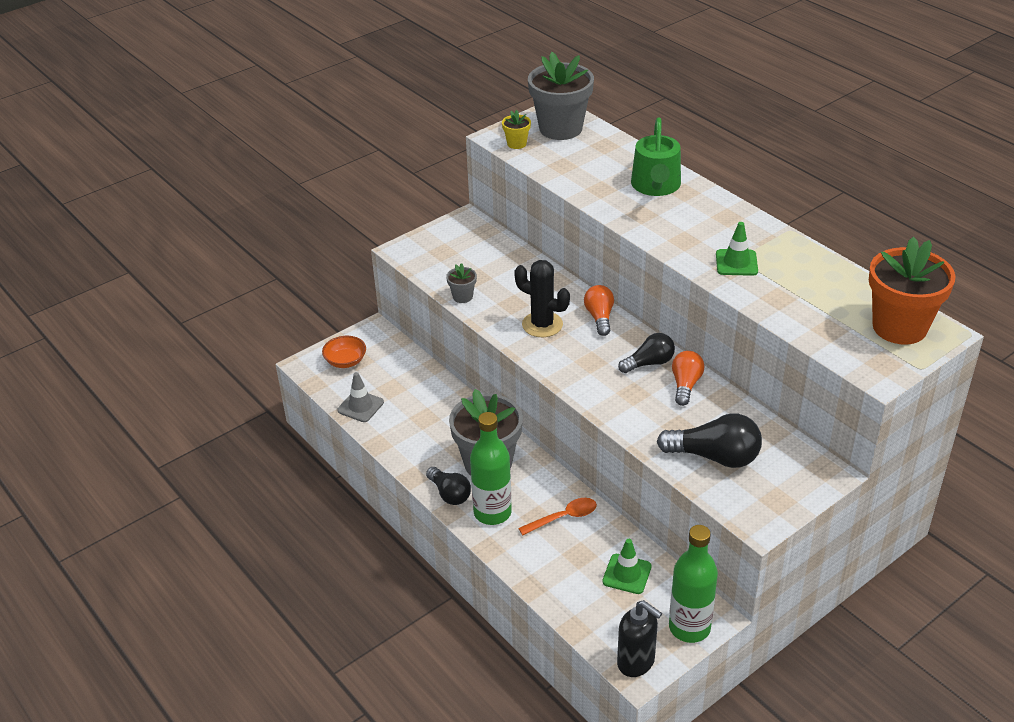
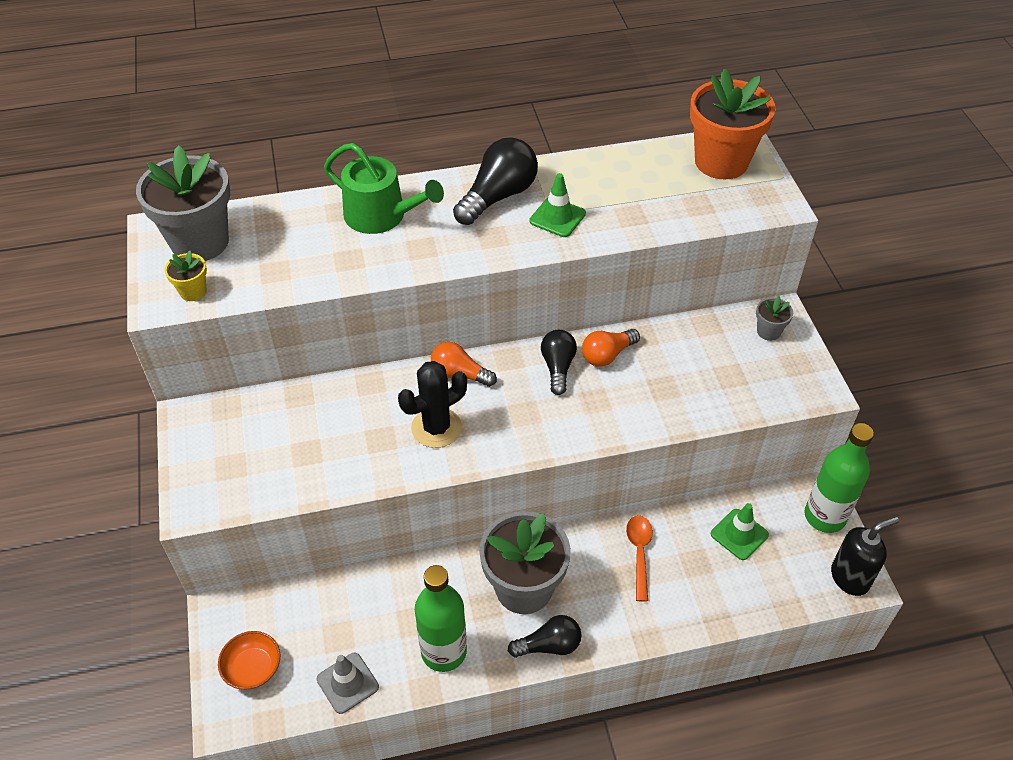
camera: 65 degrees left, 10 degrees up
(462, 296) = (332, 481): grey flower pot -> grey flower pot (768, 331)
(492, 512) = (599, 615): green bottle -> green bottle (444, 651)
(685, 385) = (607, 355): orange light bulb -> orange light bulb turned 75 degrees counterclockwise
(714, 457) = (719, 380): black light bulb -> black light bulb (498, 196)

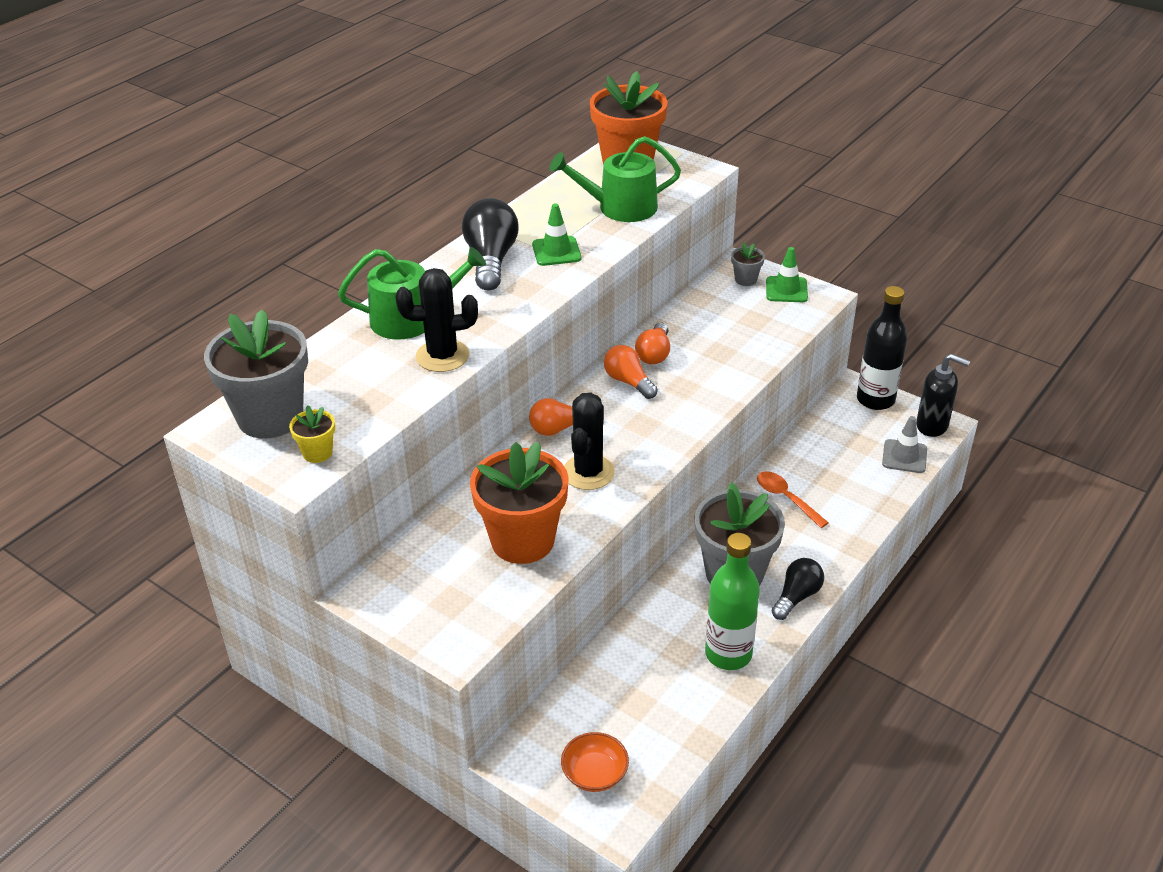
camera: 40 degrees left, 10 degrees down
(328, 452) = (522, 541): none -> orange flower pot
(347, 683) = (683, 727): grey traffic cone -> grey traffic cone (904, 456)
(363, 263) = (442, 356): none -> black cactus
(558, 367) = (628, 382): black light bulb -> orange light bulb
(660, 203) = (619, 207): none -> green watering can
(739, 534) = (836, 444): green traffic cone -> green traffic cone (786, 290)
(824, 516) = (875, 400): green bottle -> black bottle
(850, 578) = (932, 426): black soap dispenser -> black soap dispenser turned 90 degrees clockwise

